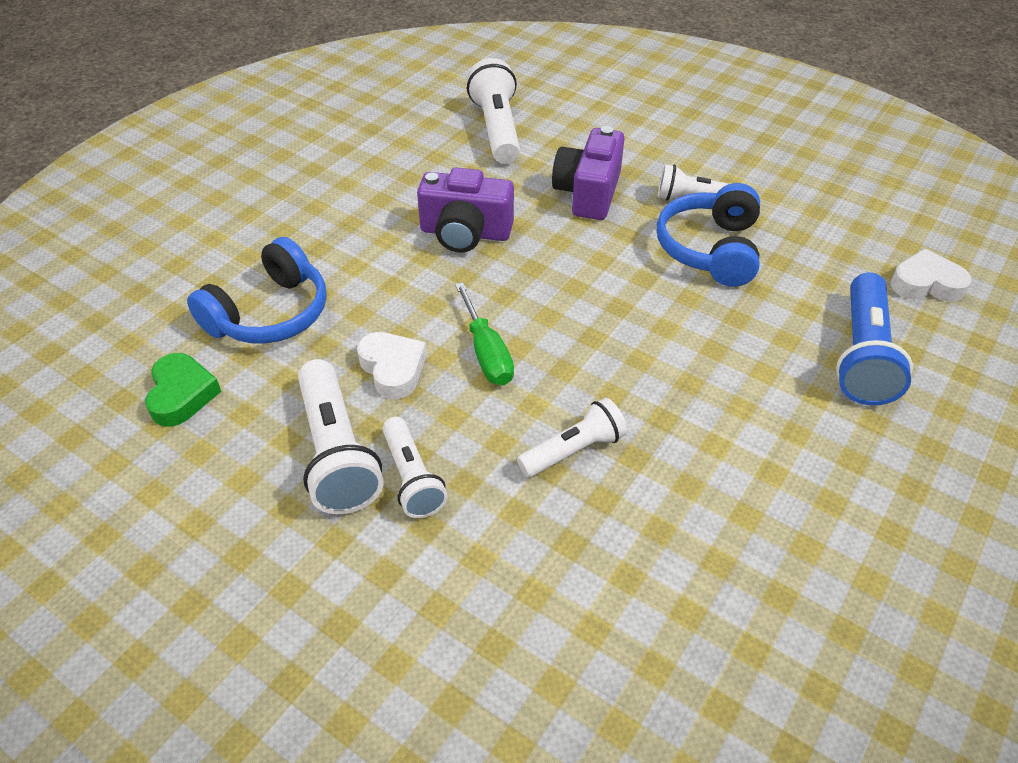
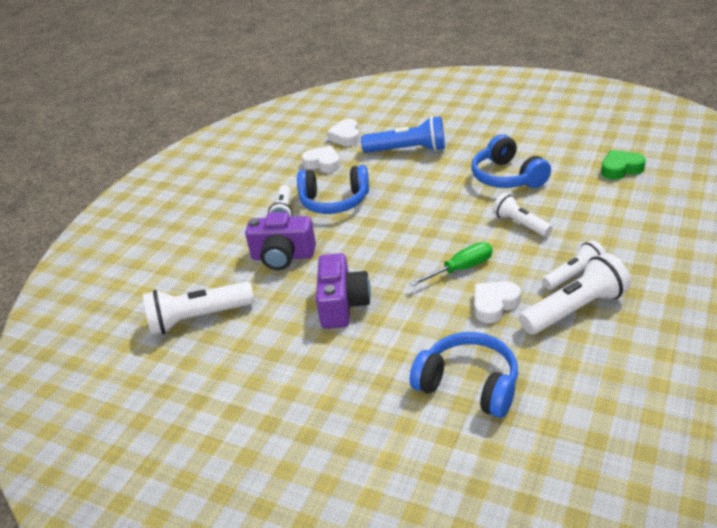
camera: 95 degrees left, 10 degrees down
(182, 394) = (572, 404): green heart -> green heart (620, 169)
(733, 474) = (507, 177): none -> blue headphones
(831, 248) = (323, 163): none -> white heart

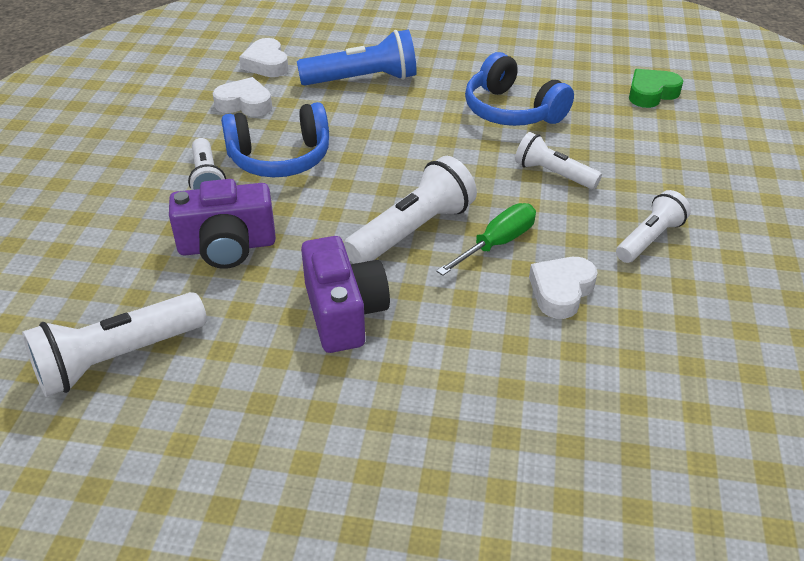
camera: 20 degrees left, 5 degrees up
(468, 385) = (570, 414): blue headphones -> none
(575, 310) = (669, 287): white flashlight -> white flashlight (413, 231)

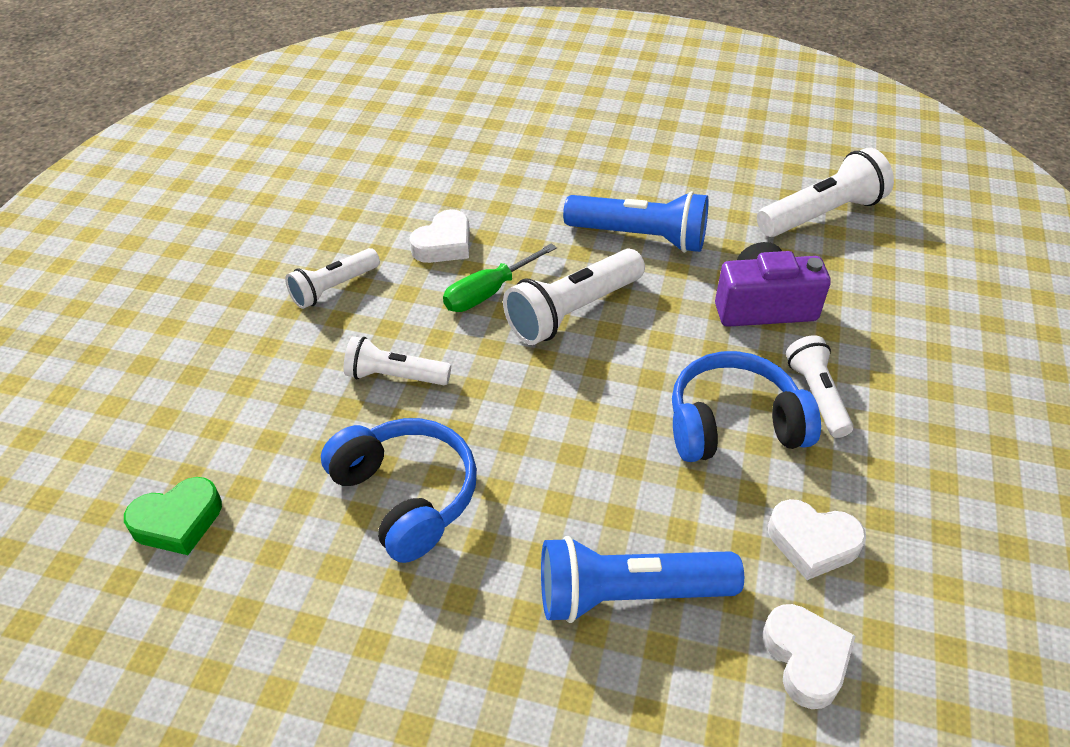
camera: 175 degrees left, 5 degrees up
(344, 313) = (640, 237): purple camera -> blue flashlight
(553, 174) = (395, 376): white flashlight -> white flashlight turned 150 degrees clockwise

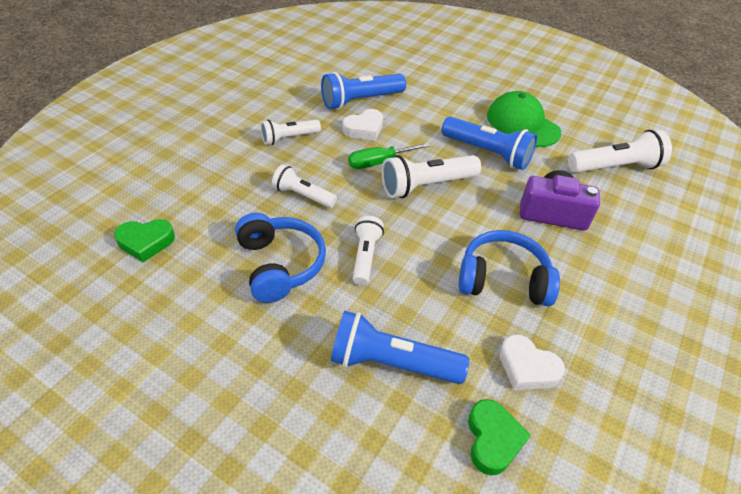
camera: 15 degrees right, 0 degrees up
(419, 198) = (360, 100): none -> blue flashlight
(672, 179) = (522, 124): none -> green cap
(805, 658) = (492, 439): white heart -> green heart
(817, 395) = (567, 277): white flashlight -> white flashlight (365, 256)

